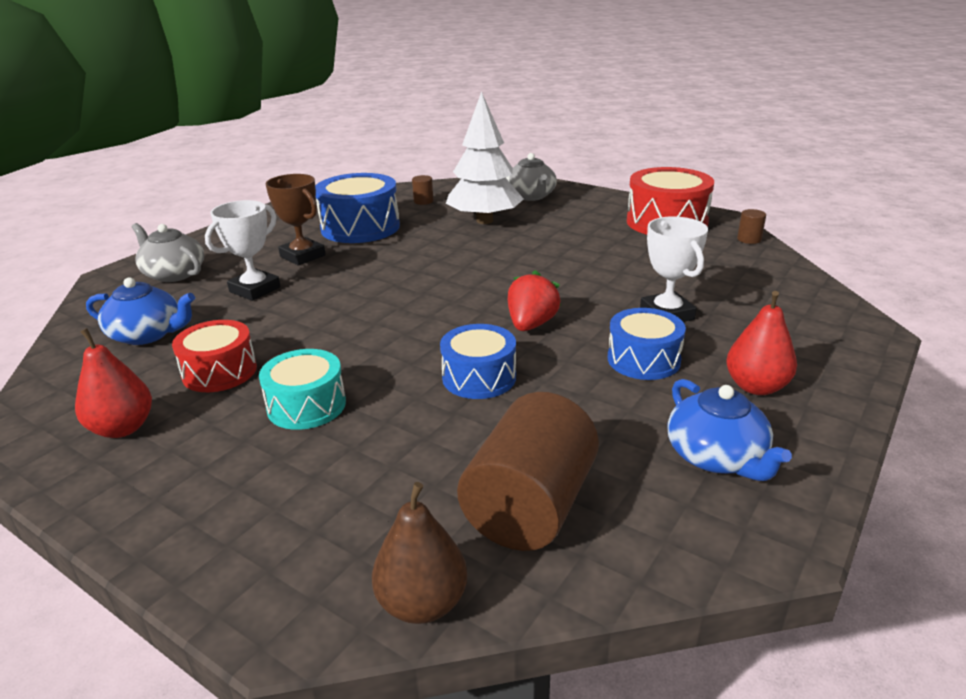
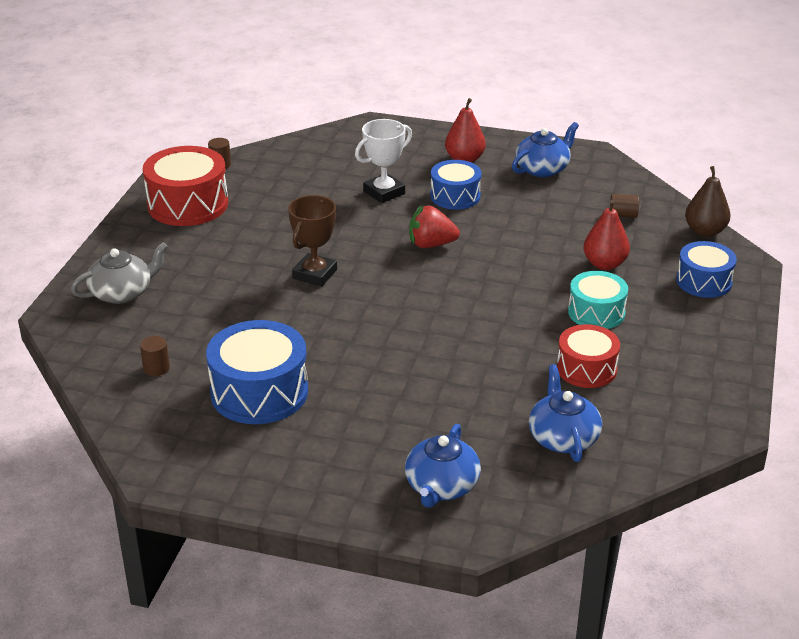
camera: 110 degrees left, 5 degrees up
(123, 428) = (677, 382): red pear -> red pear (604, 264)
(173, 274) = (441, 486): grey teapot -> blue teapot
(255, 289) = (447, 409): white trophy -> none
(302, 256) = (355, 407): brown trophy -> brown trophy (315, 274)
(479, 377) = (517, 252): blue drum -> blue drum (704, 281)
(484, 220) = (212, 309): white tree -> none
(530, 506) = (623, 215): brown cylinder -> brown cylinder, size x0.41

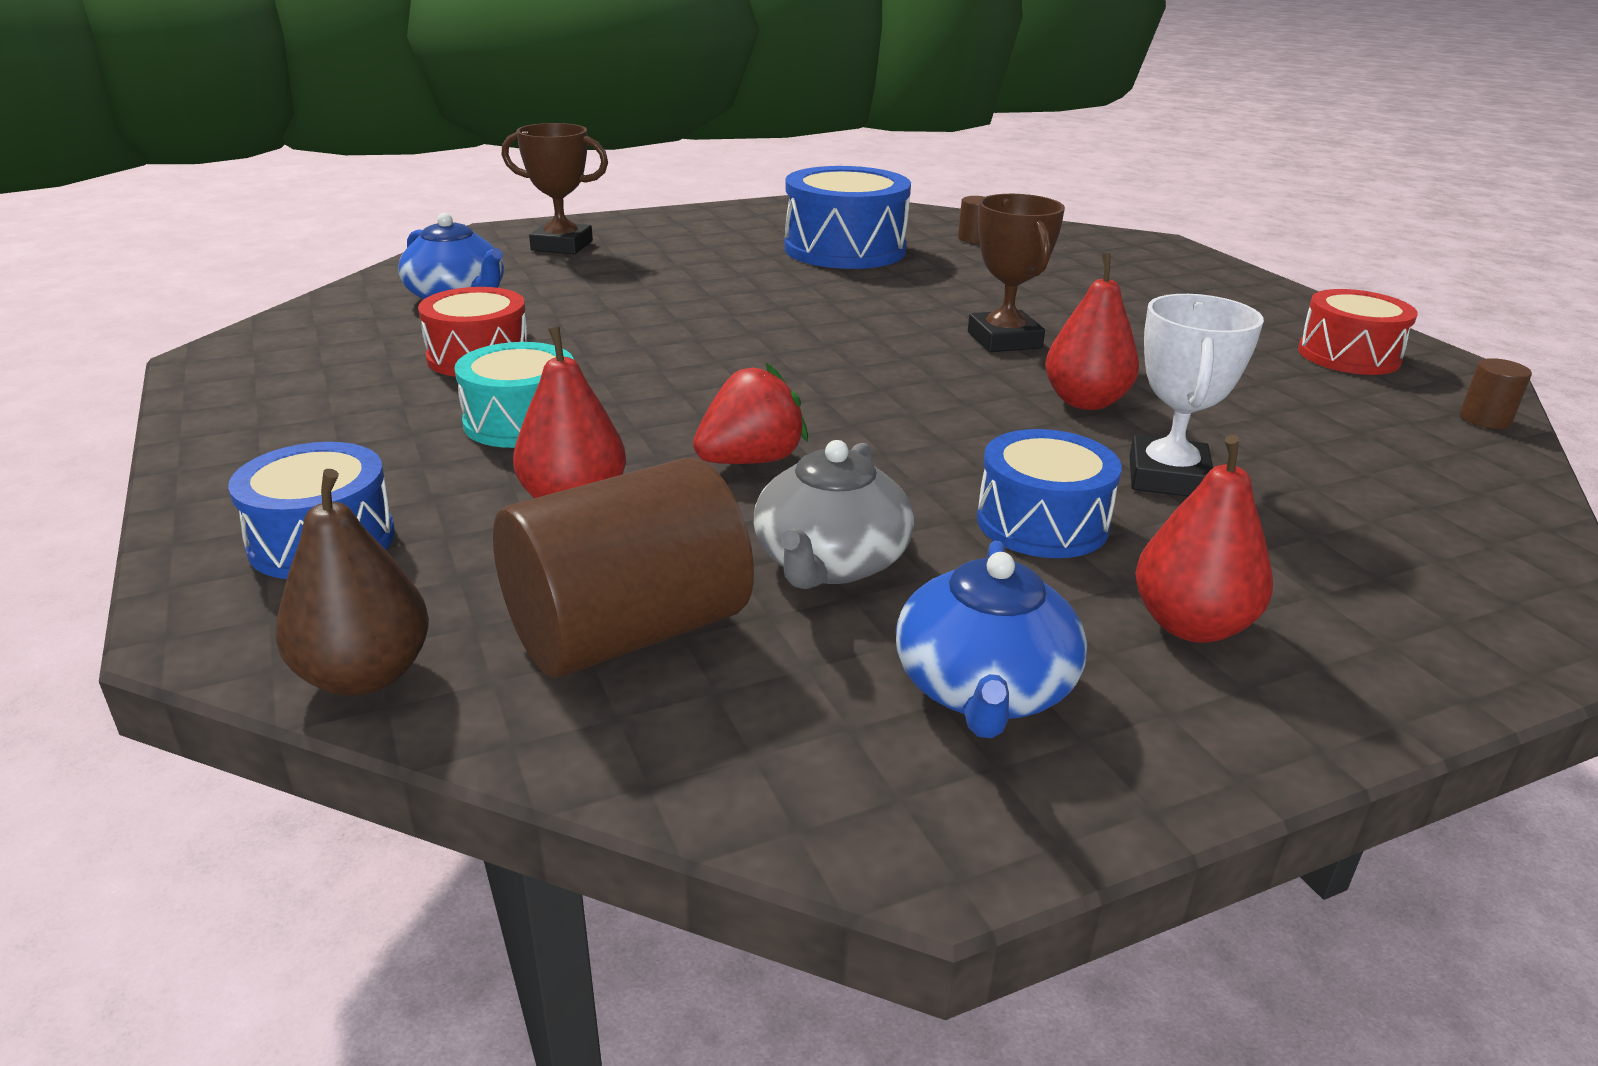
camera: 140 degrees right, 5 degrees down
(122, 292) = (1150, 268): grey teapot -> grey teapot (830, 562)
(188, 204) = (1348, 356): red drum -> red drum, size x0.63
(349, 229) = (1085, 402): none -> red pear
(431, 244) = (926, 425): red strawberry -> red strawberry (750, 461)
(441, 486) = (562, 246): blue teapot -> brown trophy
(623, 215) = (628, 632): brown cylinder -> brown cylinder, size x2.45

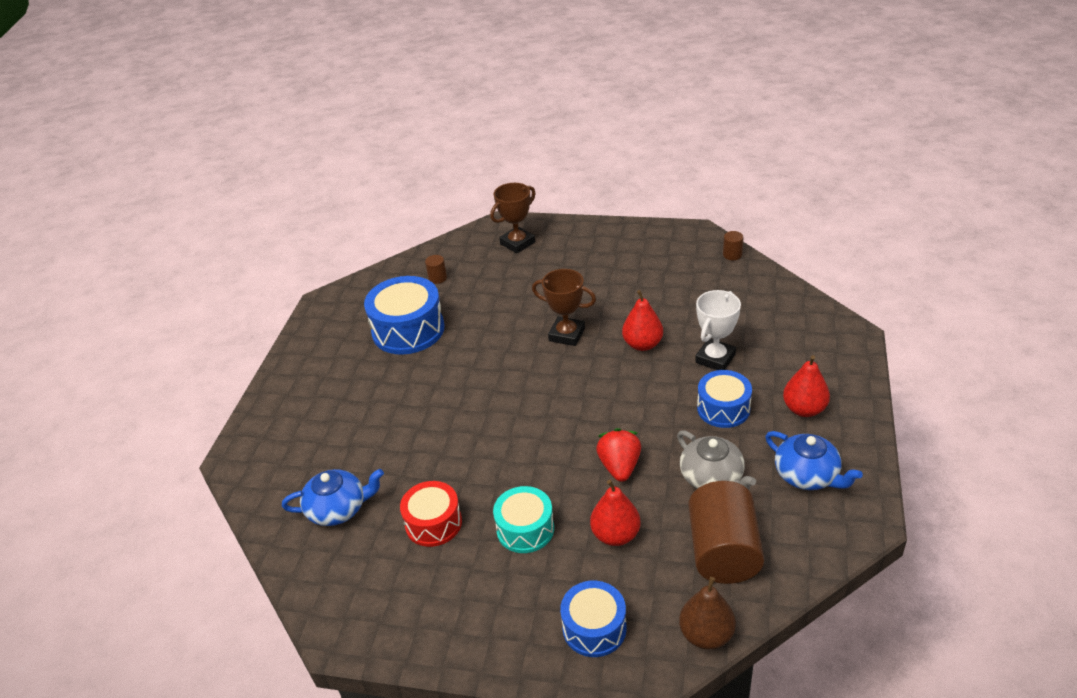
camera: 50 degrees left, 10 degrees up
(562, 246) = (290, 438): brown trophy -> brown trophy (517, 243)
(1168, 477) = (715, 358): white trophy -> white trophy turned 75 degrees clockwise
(1348, 356) = (660, 250): red drum -> none

